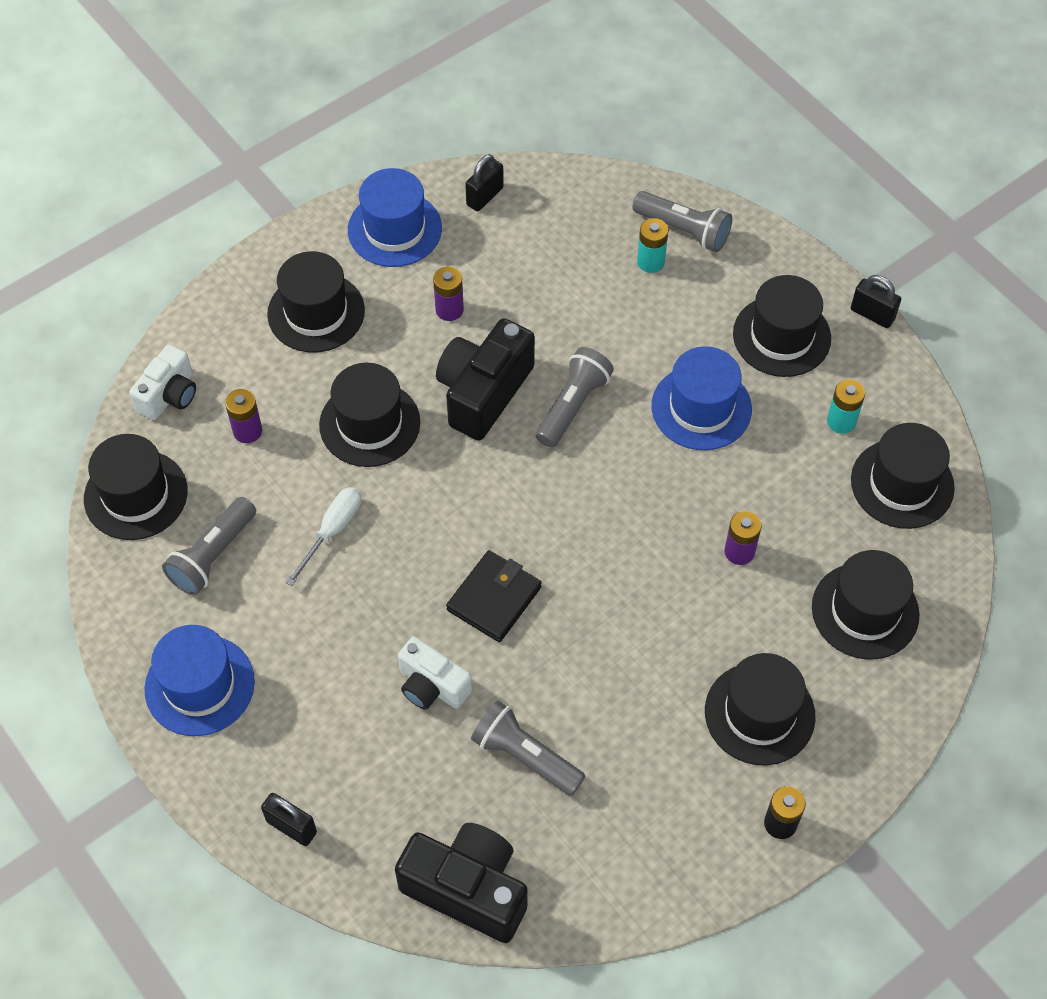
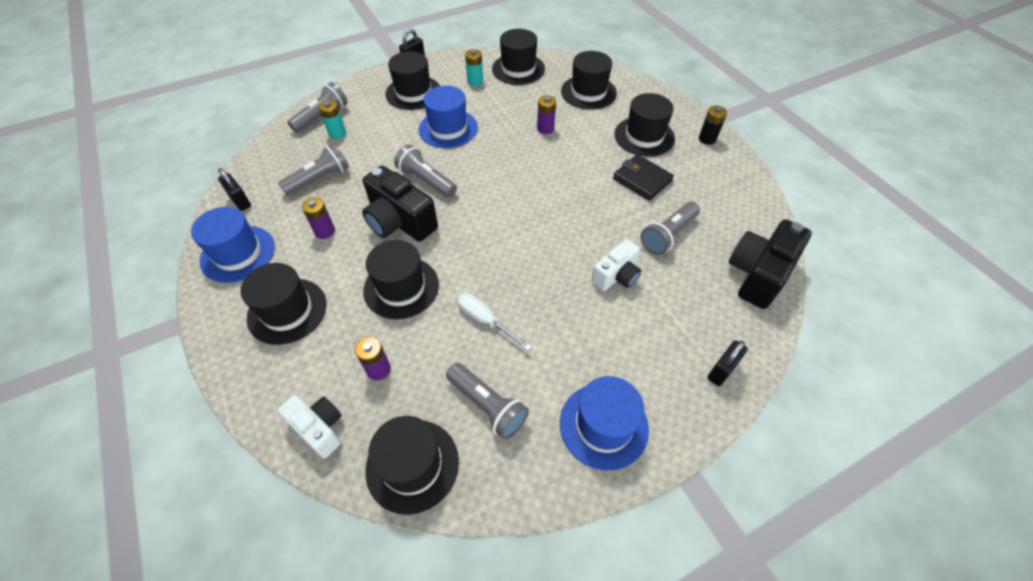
camera: 80 degrees left, 5 degrees down
(494, 598) = (556, 236): black wallet -> black wallet (642, 179)
(546, 271) = (319, 179): none -> grey flashlight

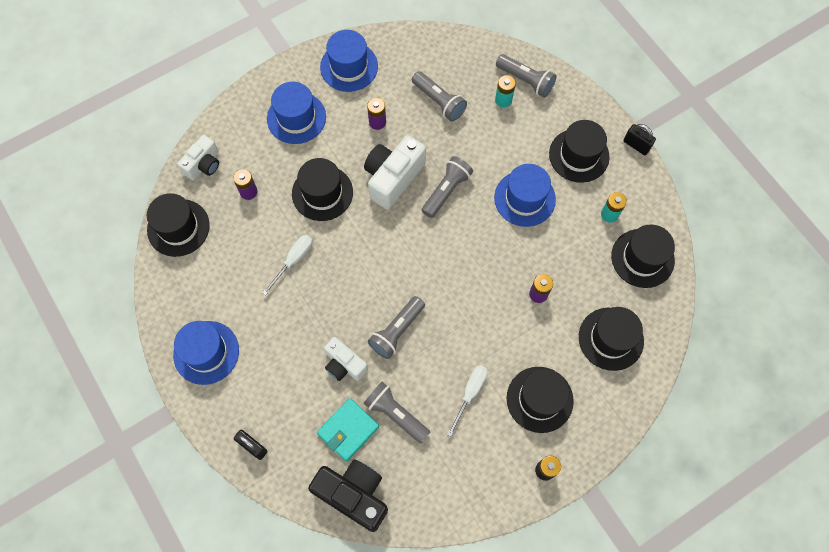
camera: 85 degrees right, 15 degrees up
(240, 201) = (406, 49): black padlock -> none
(287, 311) = (296, 118): black hat -> blue hat
(400, 222) = (393, 178): black camera -> white camera
(487, 405) = (221, 270): grey flashlight -> grey flashlight (397, 331)
(642, 179) = (470, 393): black wallet -> white screwdriver
(689, 276) = (348, 430): none -> turquoise wallet

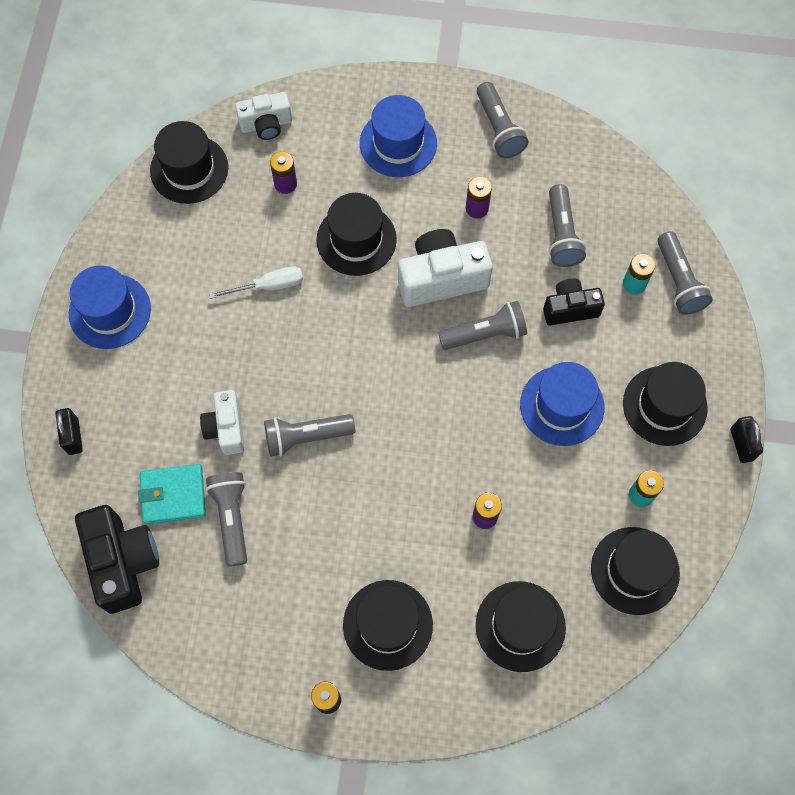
camera: 40 degrees right, 0 degrees up
(349, 66) = (499, 129): blue hat -> grey flashlight
(470, 393) = (322, 559): white screwdriver -> none
(481, 140) = (570, 309): none -> black camera

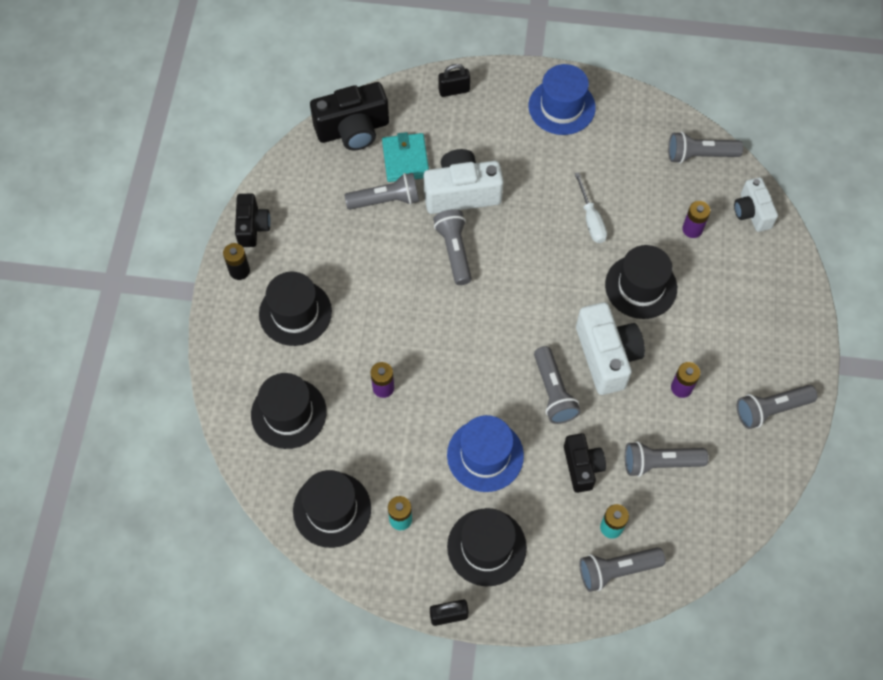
camera: 90 degrees right, 5 degrees down
(189, 169) = (699, 155): black hat -> grey flashlight
(226, 428) = (461, 193): white camera -> white camera, size x1.60
(264, 687) = (252, 227): none -> black camera
(398, 143) = (744, 320): blue hat -> none

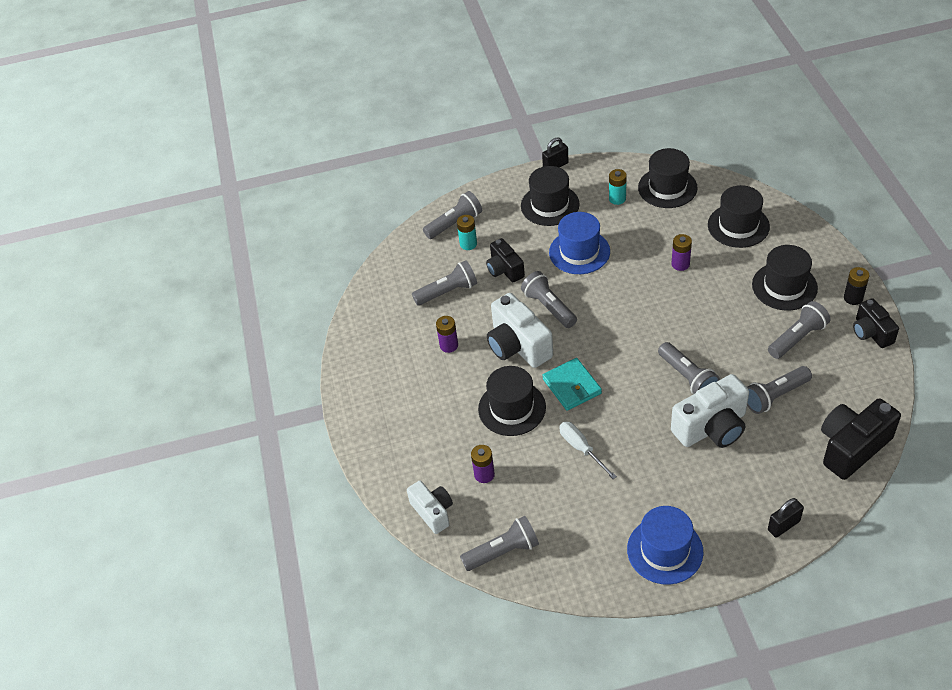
camera: 165 degrees right, 15 degrees down
(405, 159) = (783, 438): turquoise wallet -> turquoise wallet (572, 386)
(771, 409) = (372, 356): grey flashlight -> grey flashlight (797, 338)

